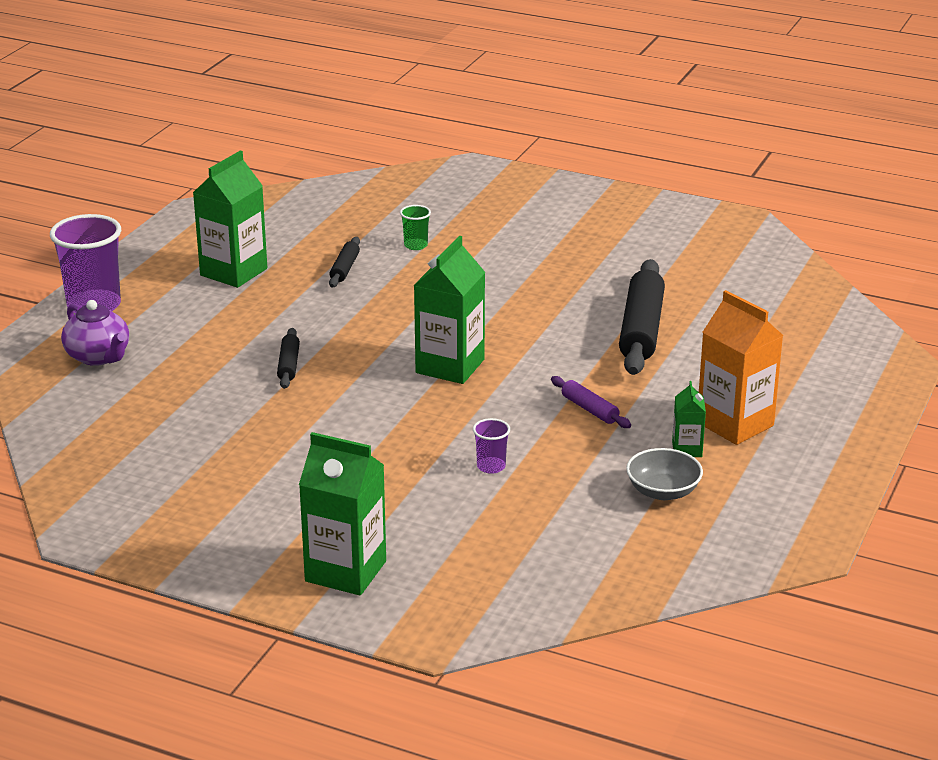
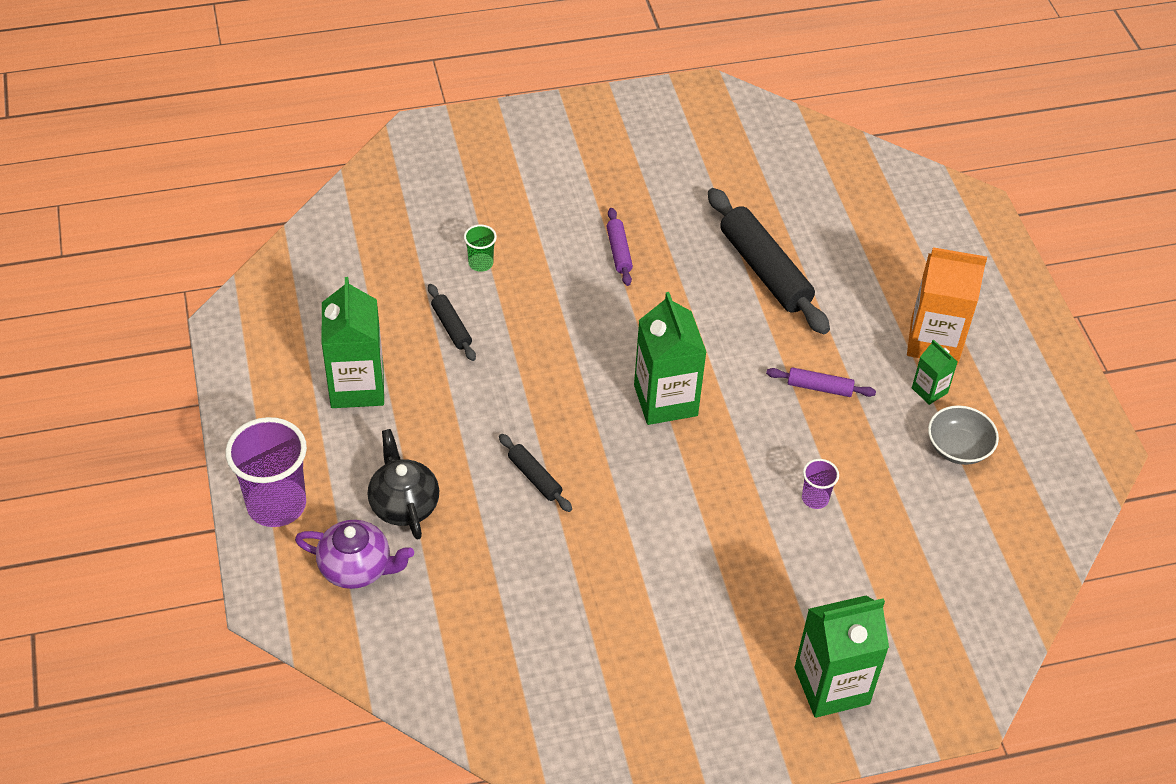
camera: 40 degrees left, 20 degrees up
(177, 340) = (404, 504): none -> black teapot
(533, 277) = (619, 251): none -> purple rolling pin

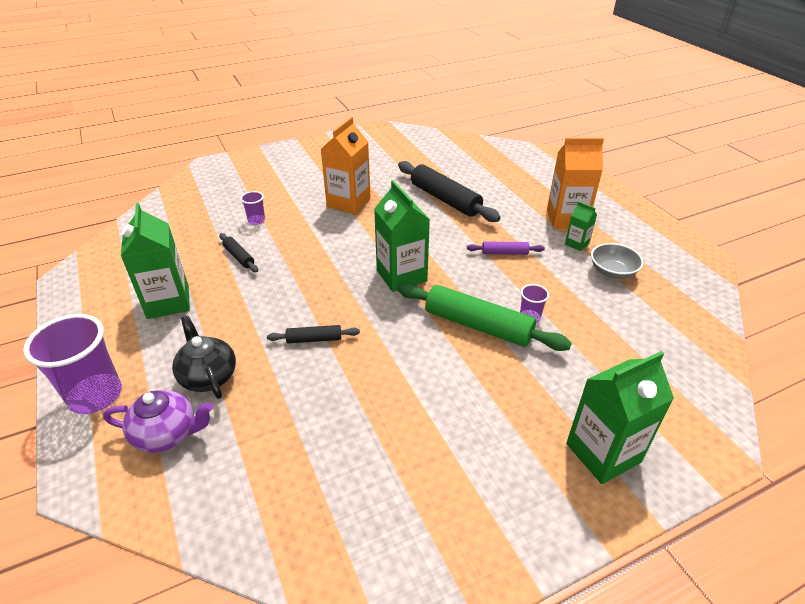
camera: 10 degrees left, 10 degrees down
(480, 263) = (256, 220): green cup -> purple cup
(534, 477) = (314, 339): black rolling pin -> black rolling pin turned 45 degrees counterclockwise
(619, 251) = (348, 203): purple rolling pin -> orange carton
(744, 496) = (478, 325): none -> green rolling pin

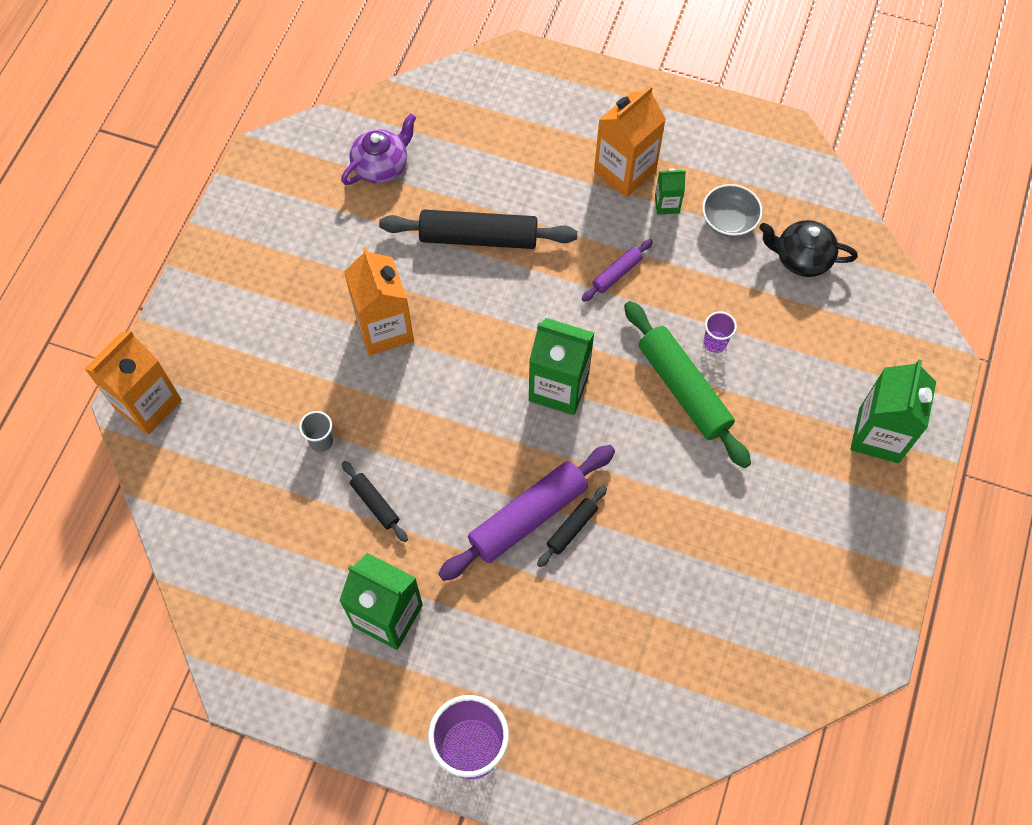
camera: 45 degrees left, 25 degrees up
(167, 434) = (576, 717): purple teapot -> purple teapot (381, 166)
(208, 376) = (535, 645): black teapot -> black teapot (801, 258)
(215, 168) = (148, 404): none -> orange carton
(239, 257) = (375, 504): black rolling pin -> black rolling pin turned 45 degrees clockwise
(256, 220) = (321, 441): purple cup -> grey cup
(299, 316) = (528, 517): none -> purple rolling pin
(478, 325) = (683, 389): green rolling pin -> green rolling pin turned 75 degrees clockwise

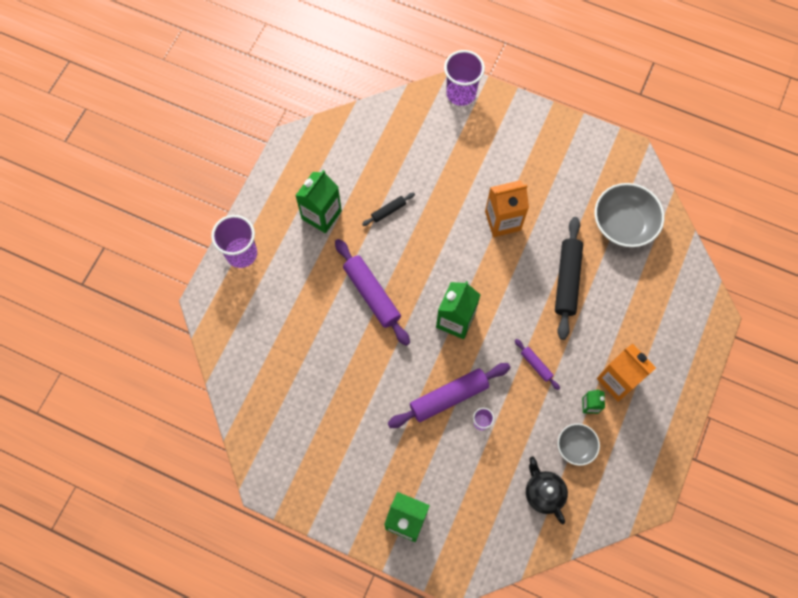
camera: 95 degrees right, 5 degrees up
(148, 404) = (461, 93): orange carton -> purple cup
(321, 441) = (430, 183): grey cup -> none
(381, 166) = (623, 224): purple teapot -> grey bowl
(572, 528) = (362, 319): black rolling pin -> none
(683, 389) = (449, 397): green rolling pin -> purple rolling pin
(801, 258) = (543, 492): black teapot -> black teapot turned 45 degrees counterclockwise

